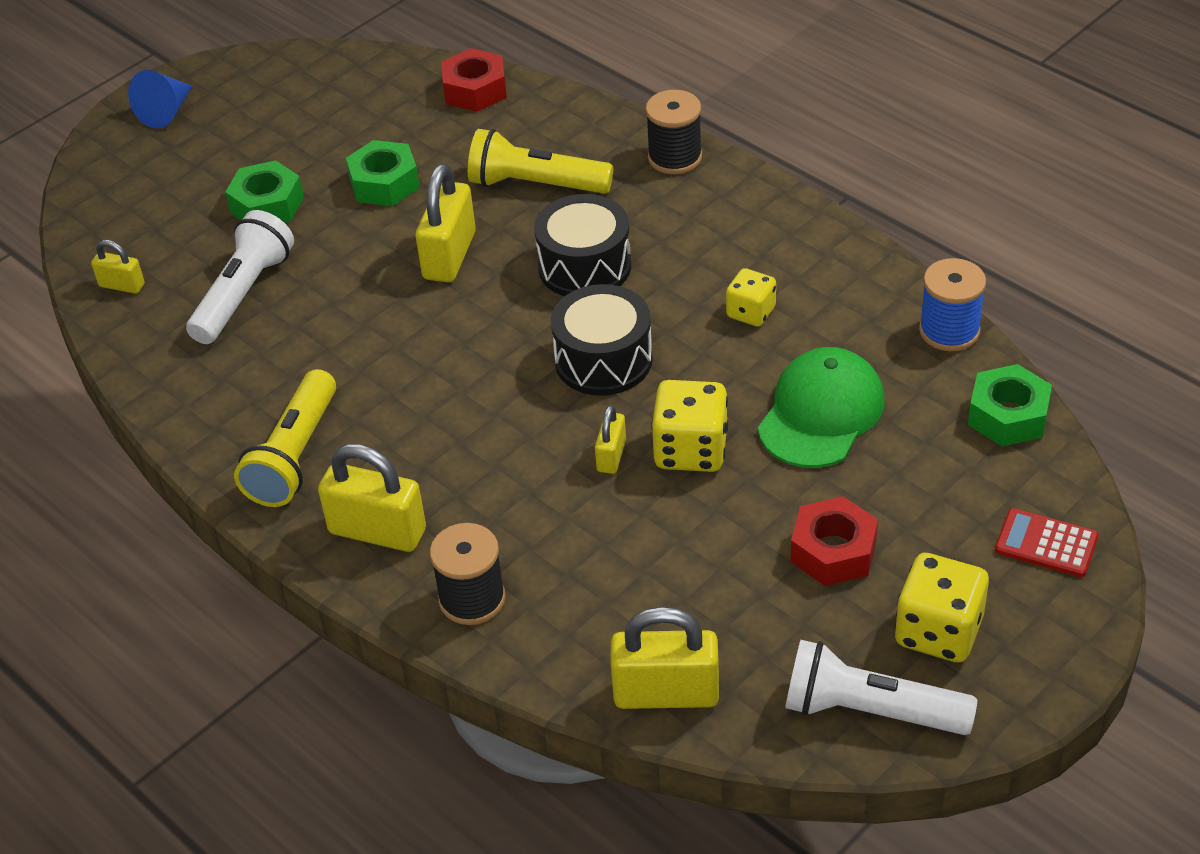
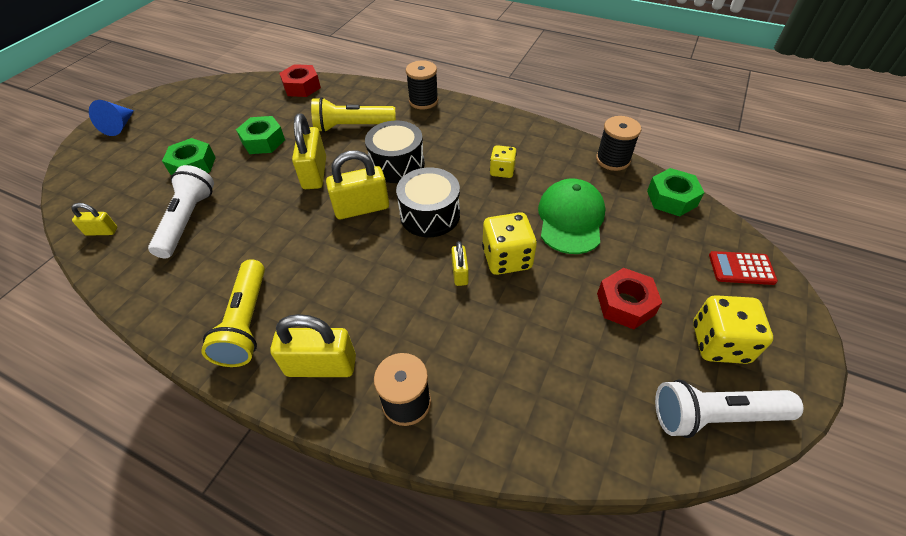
camera: 20 degrees left, 5 degrees up
(666, 693) = (574, 442): yellow padlock -> yellow padlock (362, 208)
(949, 331) = (612, 160): blue spool -> black spool

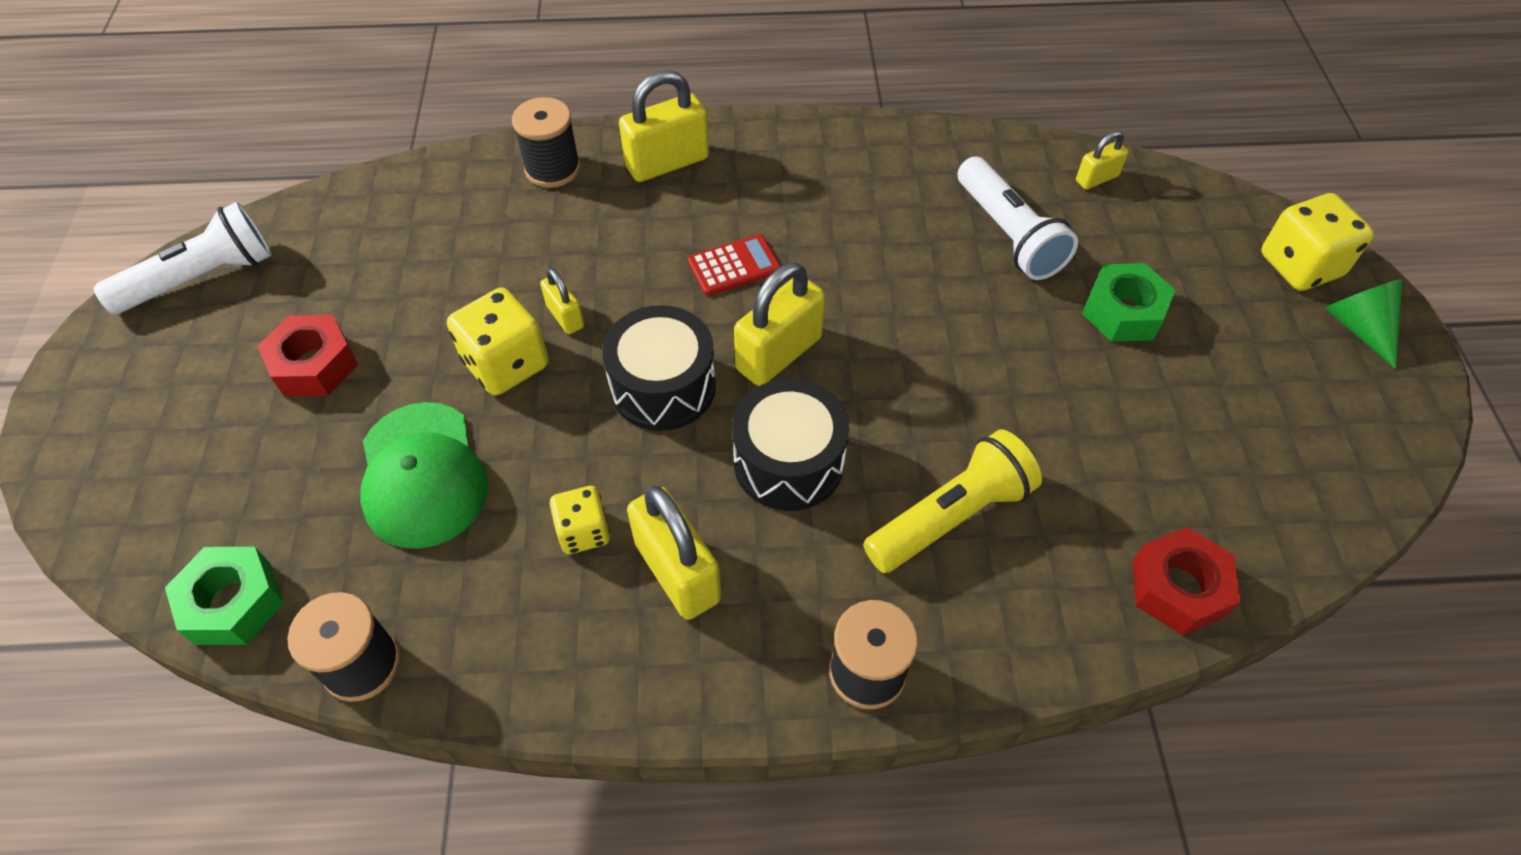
camera: 150 degrees right, 5 degrees up
(119, 126) = (1358, 327): blue cone -> green cone
(246, 322) = (789, 165): yellow flashlight -> none
(263, 141) = (1074, 407): green nut -> none
(315, 173) = (913, 382): yellow padlock -> yellow padlock (677, 572)
(719, 343) = (182, 361): yellow dice -> yellow dice (1300, 265)
(741, 268) = (124, 494): red calculator -> red calculator (734, 266)

